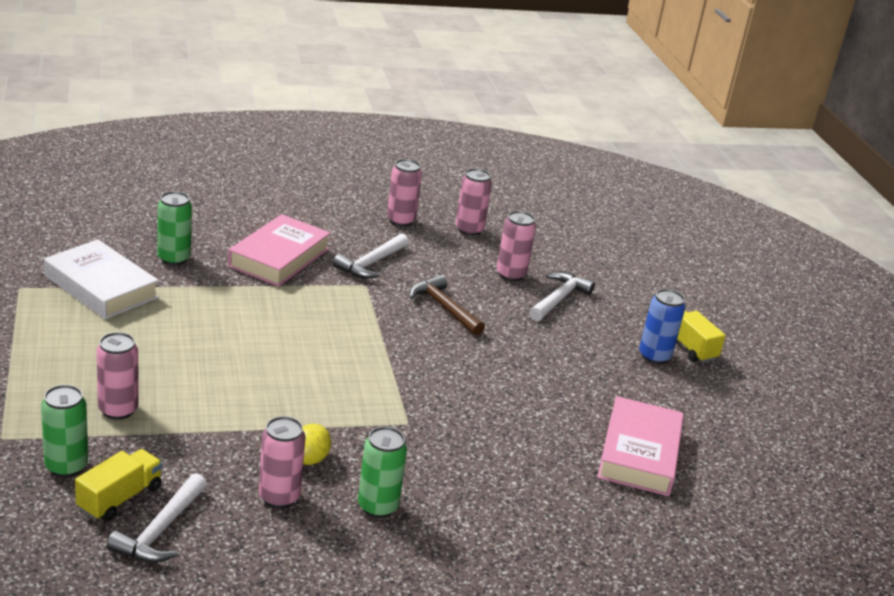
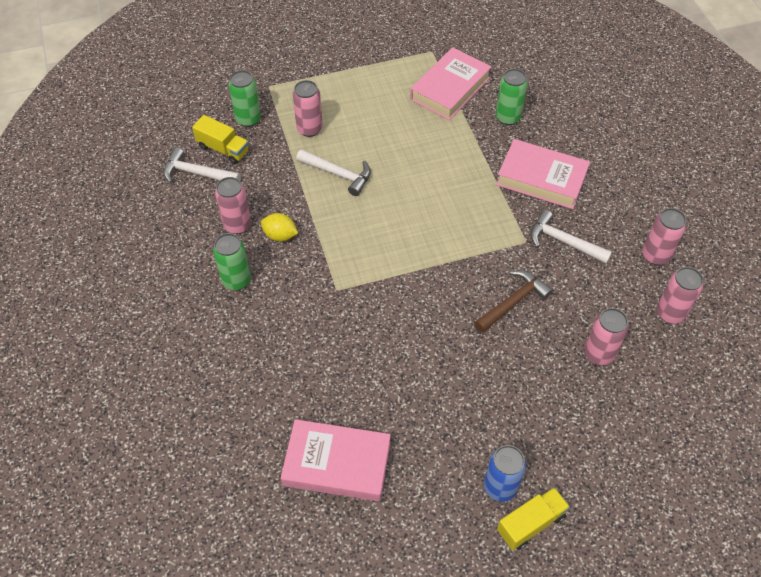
camera: 90 degrees right, 25 degrees up
(101, 287) = (450, 89): white book -> pink book
(558, 299) = (571, 398): white hammer -> white hammer (338, 174)

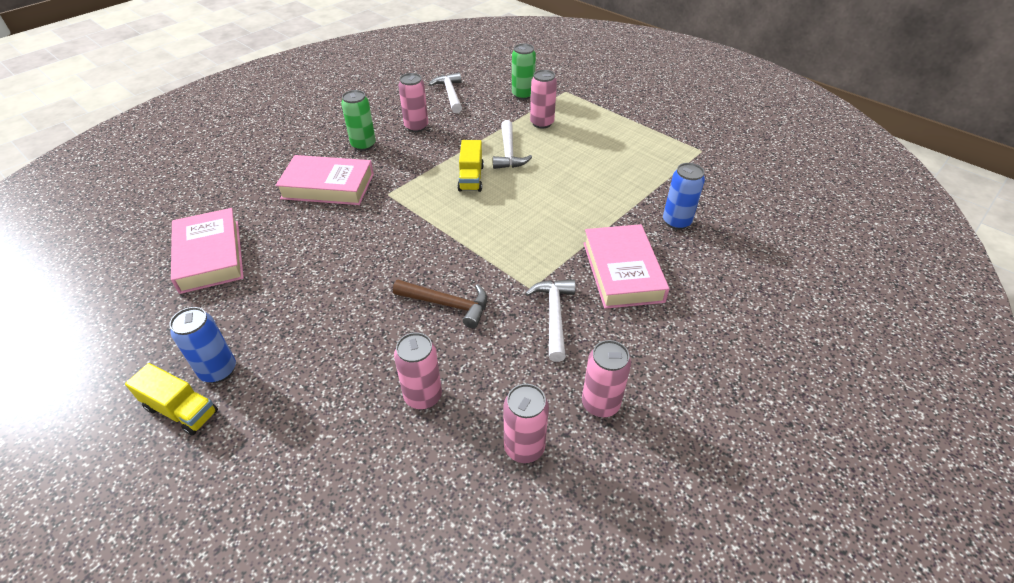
camera: 60 degrees right, 10 degrees down
(223, 149) = (483, 96): yellow truck -> yellow truck (471, 178)
(280, 235) = (421, 148): yellow lemon -> none
(450, 89) = (670, 176): pink book -> pink book (328, 186)
(507, 117) = (676, 222): green can -> blue can

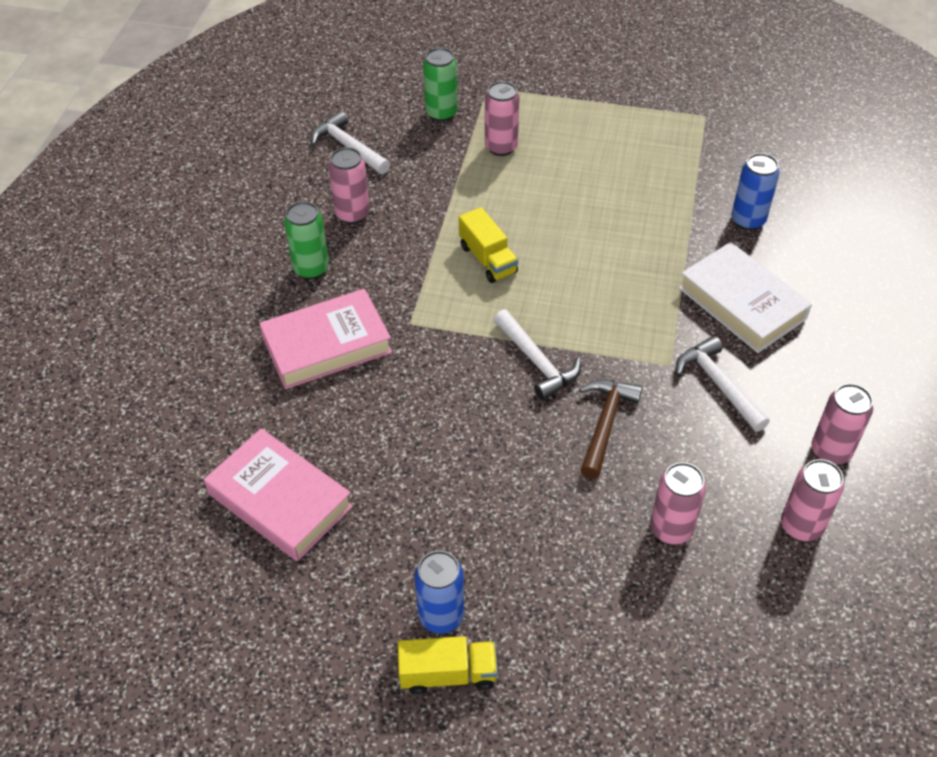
camera: 30 degrees left, 5 degrees up
(447, 304) = (605, 424): brown hammer -> brown hammer turned 60 degrees counterclockwise
(508, 152) = (499, 205): white hammer -> white hammer (537, 362)
(622, 271) = (741, 303): pink book -> white book

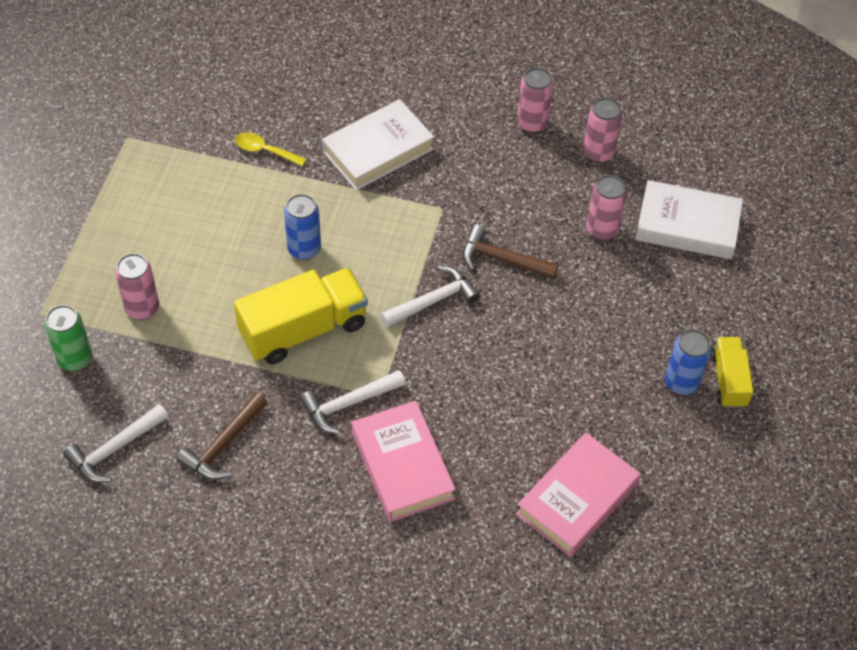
camera: 90 degrees left, 5 degrees up
(311, 269) = (299, 481): green can -> none
(352, 214) = (223, 444): pink can -> brown hammer
(488, 259) = (303, 329): yellow truck -> yellow truck, size x1.75
(700, 633) = (687, 225): none -> white book
(715, 212) = (265, 150): none -> yellow spoon
(718, 385) = (465, 180): white hammer -> white hammer (348, 404)
(748, 220) = (278, 129): blue can -> blue can (304, 249)

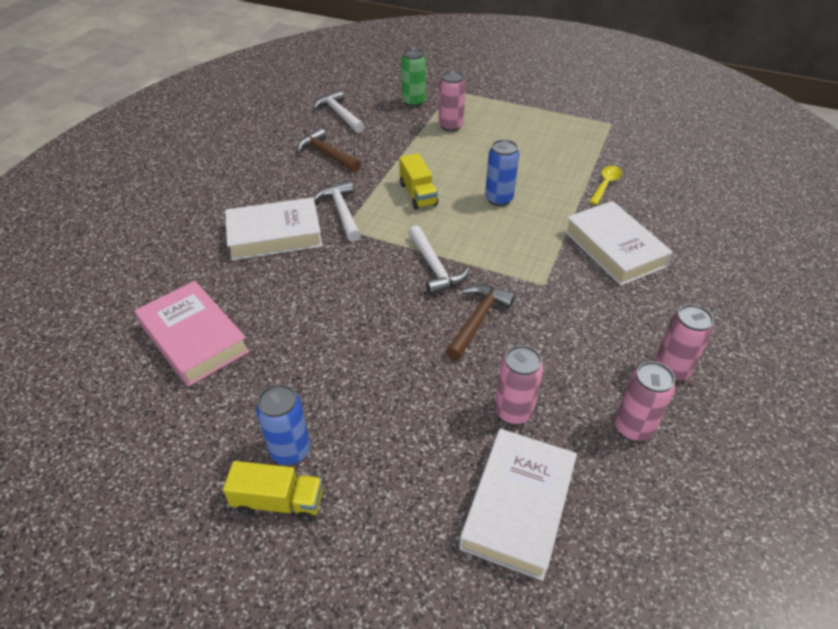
camera: 100 degrees right, 10 degrees down
(303, 329) = (418, 194): yellow truck -> yellow truck, size x0.57
(402, 465) = (275, 235): pink book -> white book

